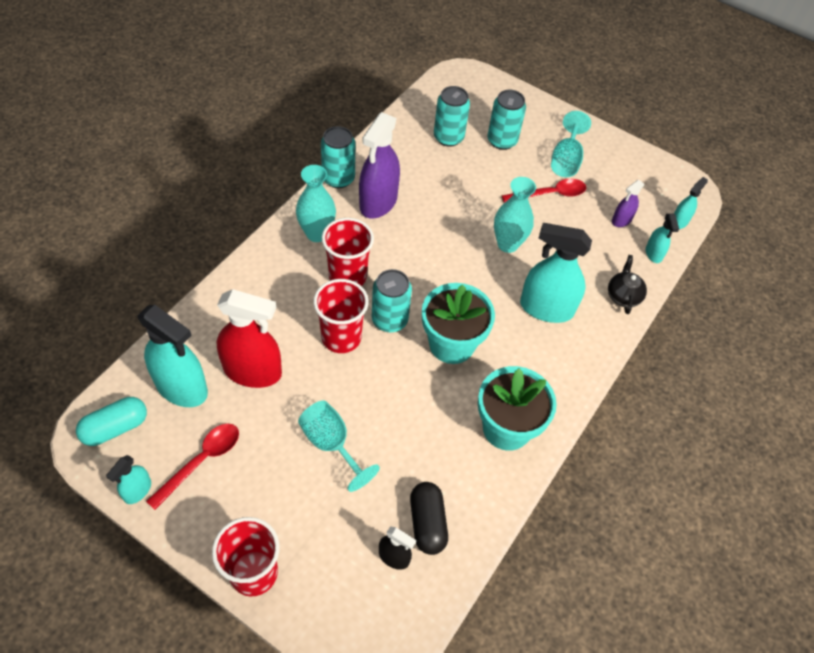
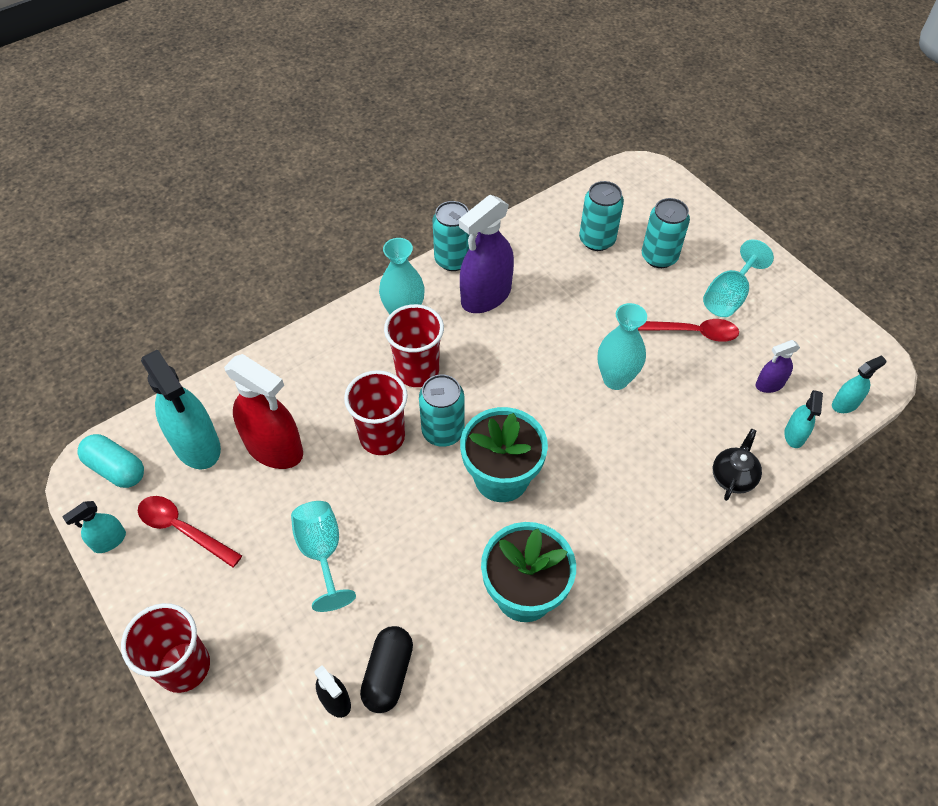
camera: 25 degrees right, 0 degrees up
(115, 428) = (116, 469): turquoise capsule -> turquoise capsule turned 45 degrees clockwise
(201, 461) = (183, 529): red spoon -> red spoon turned 120 degrees counterclockwise
(546, 308) = (630, 466): turquoise spray bottle -> none

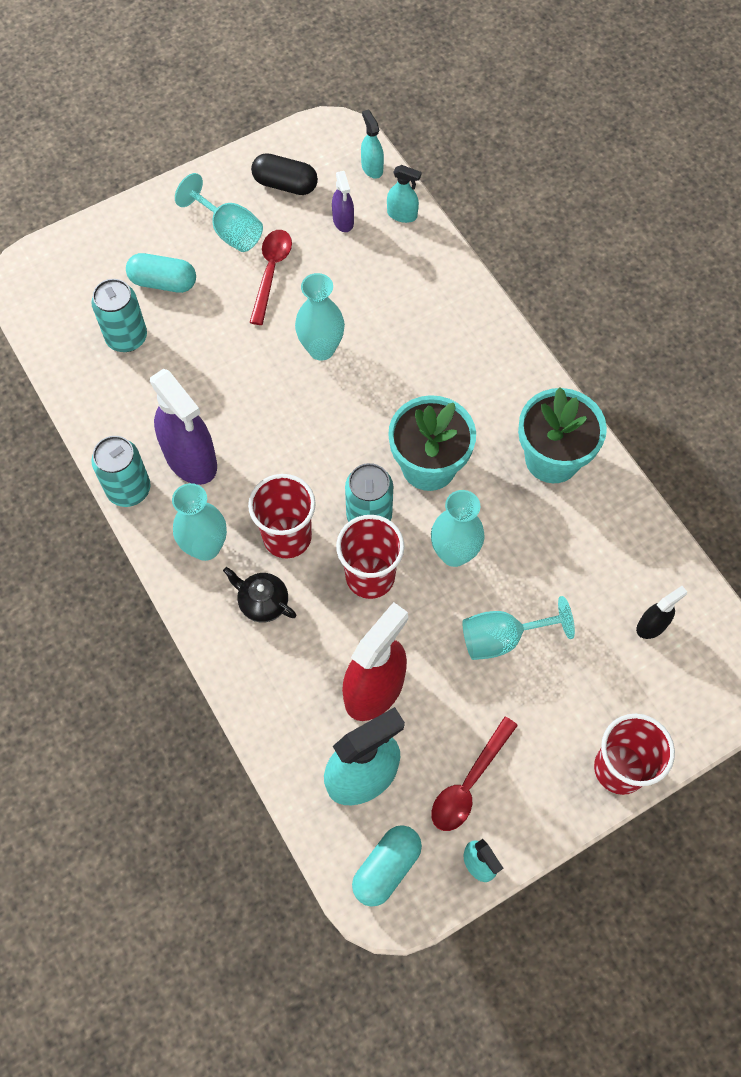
camera: 85 degrees left, 10 degrees up
(388, 674) = (627, 579): black capsule -> black capsule (285, 184)
(409, 505) = (454, 553): none -> turquoise vase
(659, 257) = (163, 282): turquoise can -> turquoise capsule
(733, 477) = (442, 272): black teapot -> black teapot (263, 602)

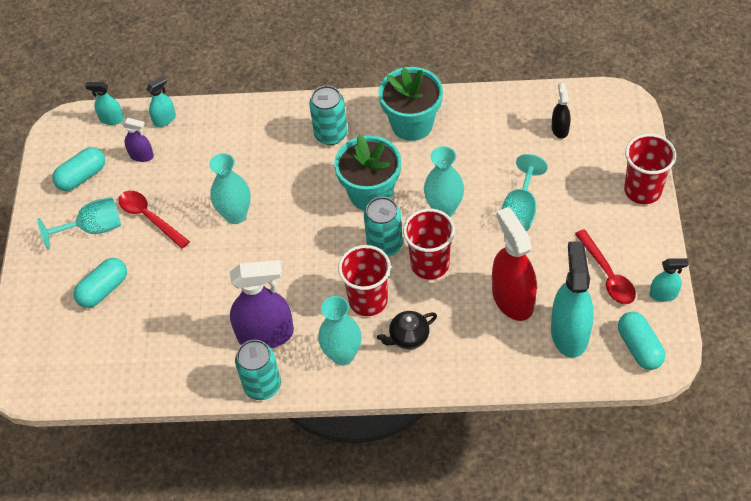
camera: 55 degrees left, 10 degrees down
(126, 337) = (133, 334): turquoise can -> turquoise can (331, 134)
(285, 184) = (82, 176): black capsule -> turquoise capsule

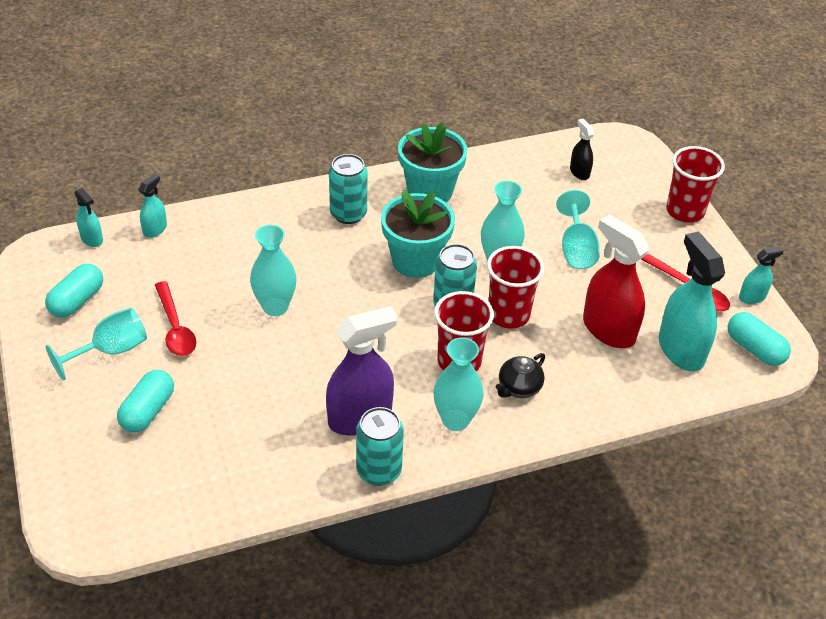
camera: 25 degrees left, 10 degrees down
(111, 119) = (92, 239): turquoise spray bottle -> turquoise spray bottle turned 120 degrees counterclockwise
(141, 155) = (141, 268): purple spray bottle -> none
(149, 218) = (175, 327): red spoon -> red spoon turned 135 degrees counterclockwise

